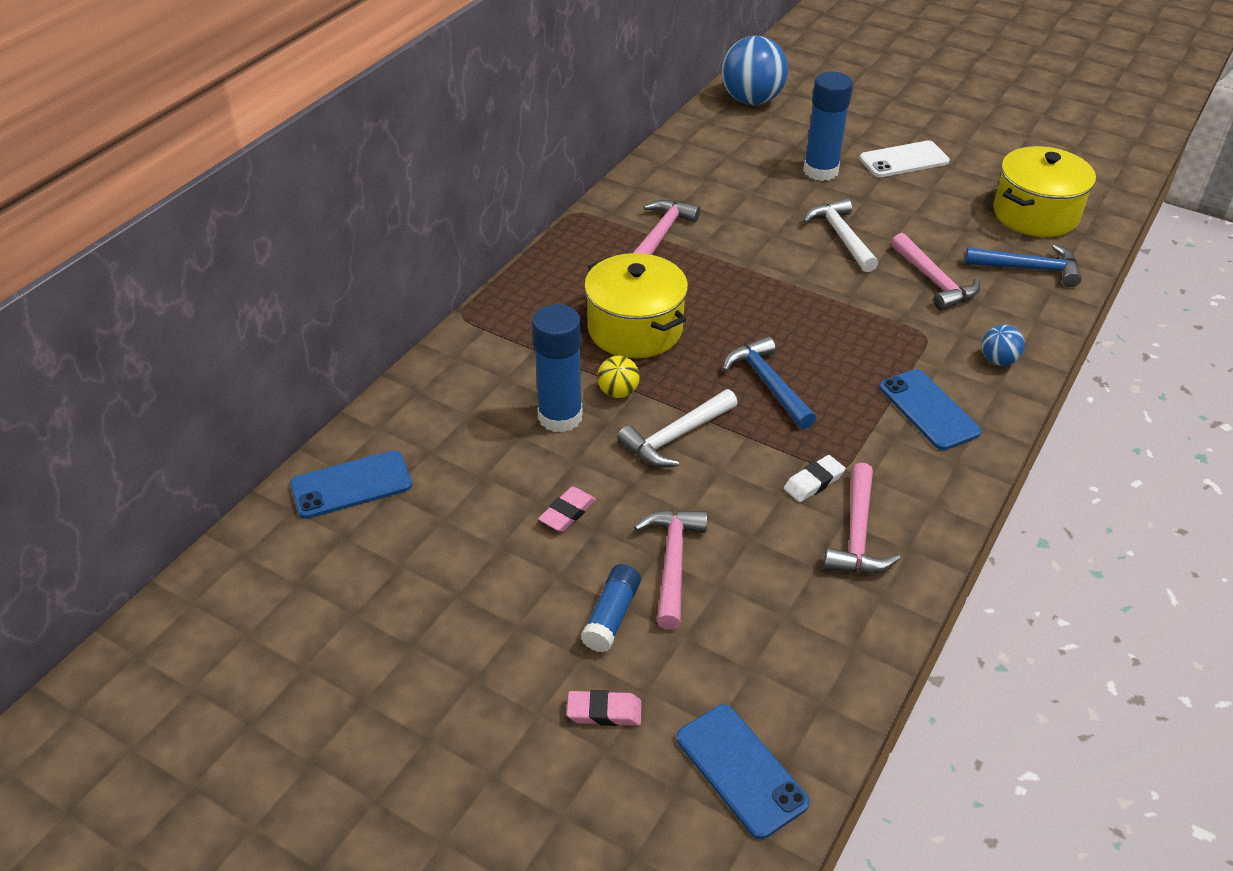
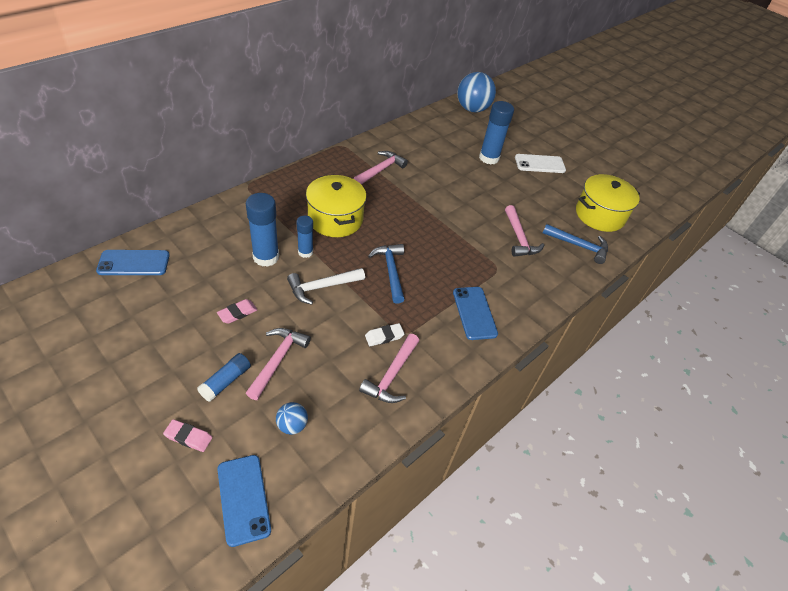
camera: 10 degrees right, 5 degrees up
(618, 392) = (305, 252): yellow ball -> blue glue stick
(841, 236) = (479, 198): white hammer -> none
(998, 360) = (531, 295): blue ball -> blue ball (292, 425)

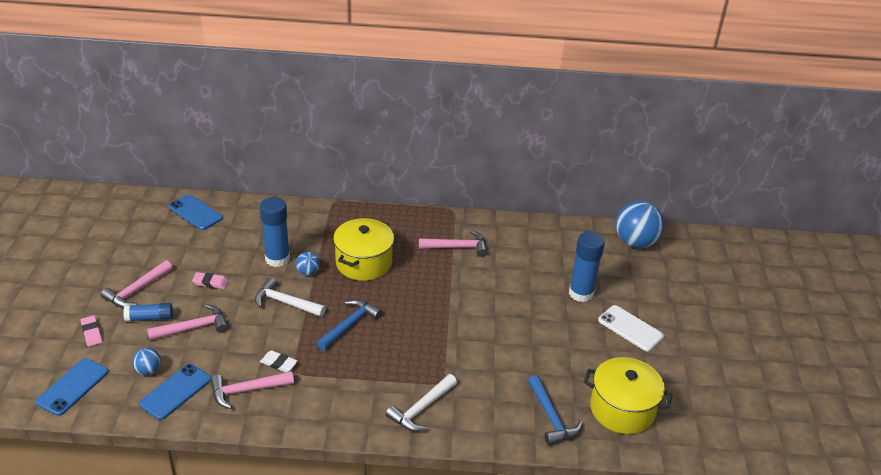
camera: 50 degrees right, 10 degrees down
(305, 252) = (308, 272): blue glue stick -> blue ball
(474, 313) = (369, 397): blue phone -> blue phone (175, 391)
(513, 295) = (421, 409): none -> white hammer
(519, 238) = (500, 373): pink hammer -> pink hammer (137, 290)

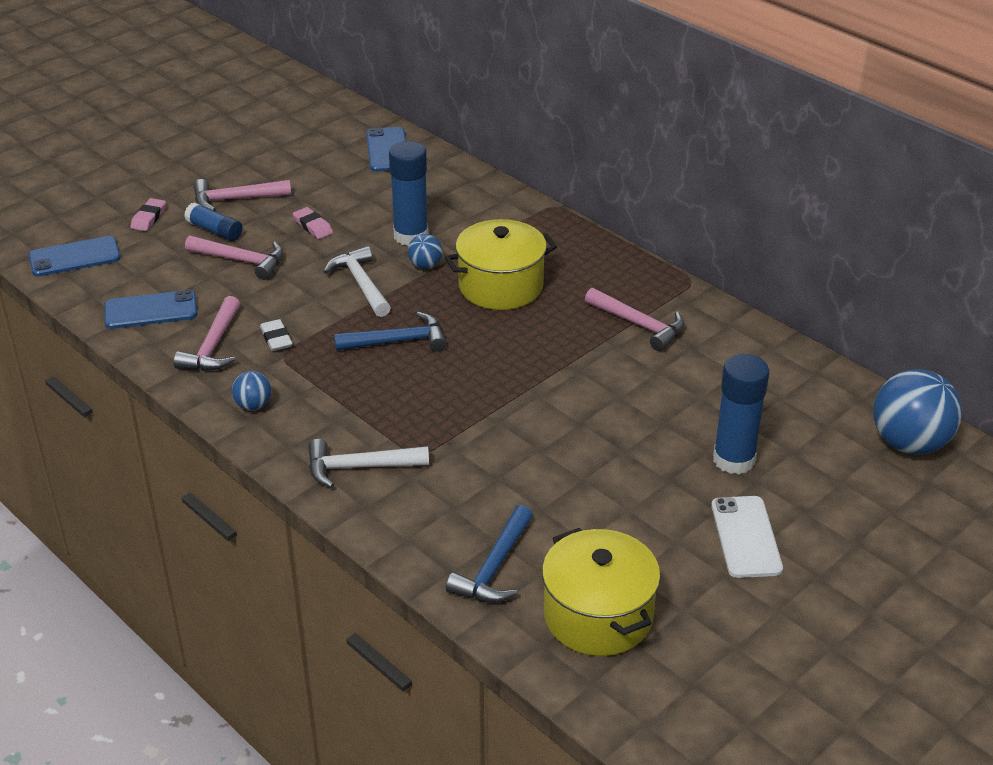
camera: 45 degrees right, 0 degrees up
(148, 370) = (152, 278): blue ball -> blue ball (253, 405)
(247, 390) = (213, 346): pink hammer -> pink hammer turned 105 degrees counterclockwise

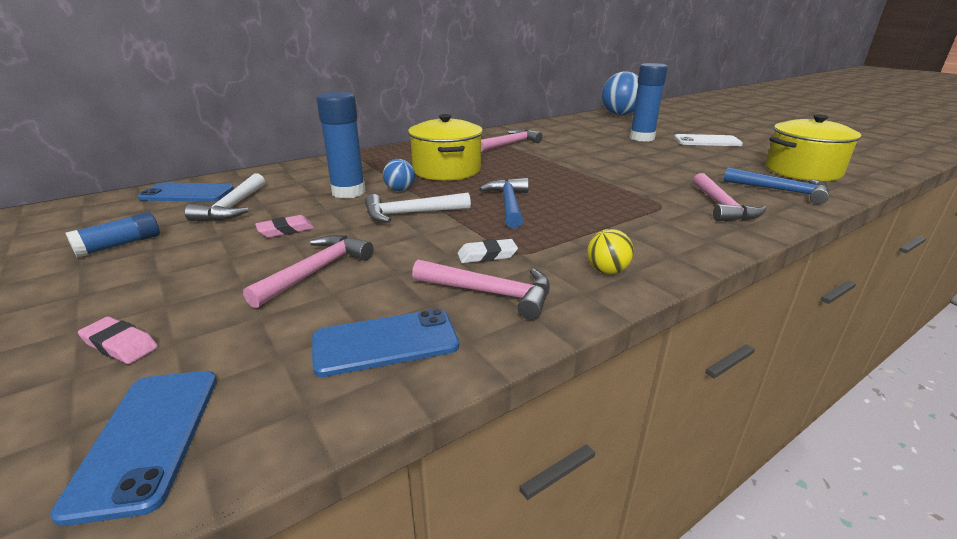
camera: 80 degrees left, 10 degrees down
(151, 310) = (385, 342): blue phone -> blue phone turned 75 degrees clockwise
(214, 230) = (226, 288): blue glue stick -> blue glue stick (119, 245)
(235, 199) = (167, 272): pink hammer -> pink hammer (722, 206)
(253, 405) = (607, 271): blue ball -> yellow ball
(359, 467) = (690, 226): white hammer -> white hammer (233, 207)

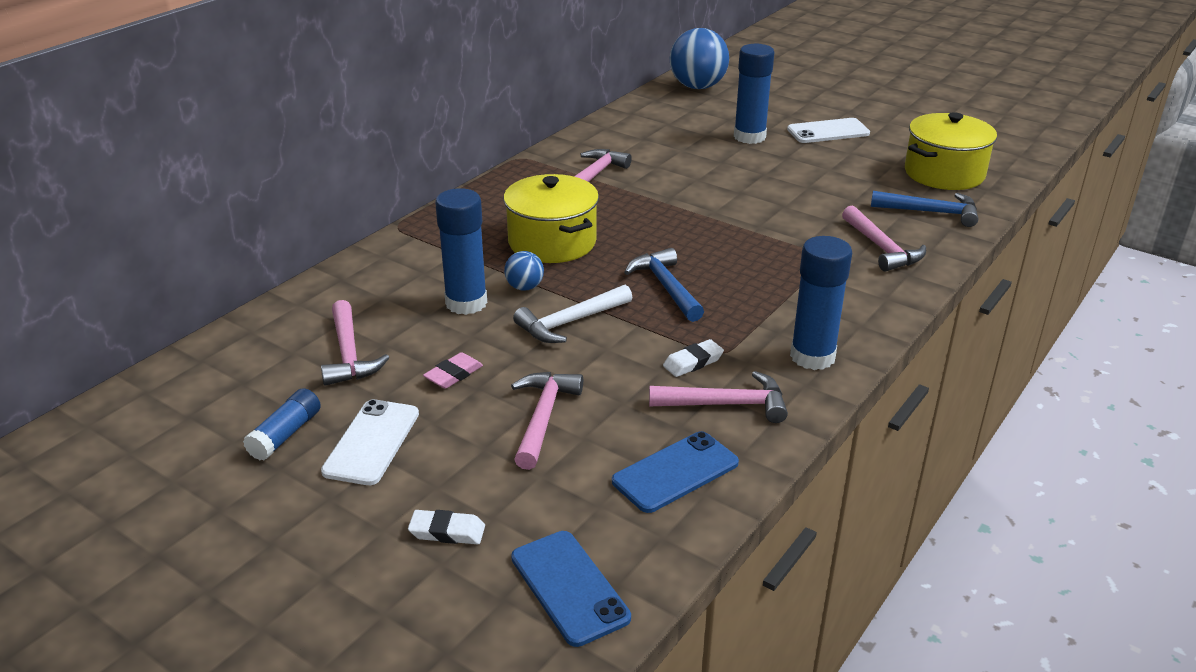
camera: 20 degrees left, 5 degrees up
(120, 345) = (447, 532): pink eraser -> white eraser
(167, 261) = (371, 442): none -> white phone
(187, 193) = (260, 345): blue phone -> none
(233, 207) = (349, 354): white hammer -> pink hammer
(607, 271) = (812, 357): yellow ball -> blue glue stick

